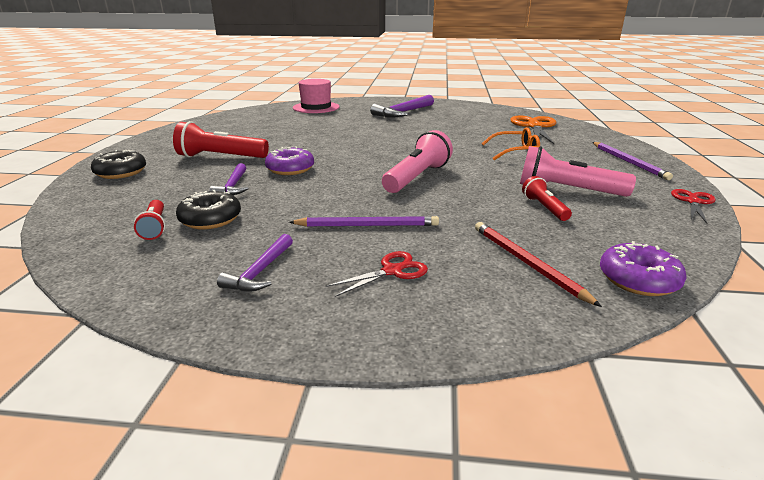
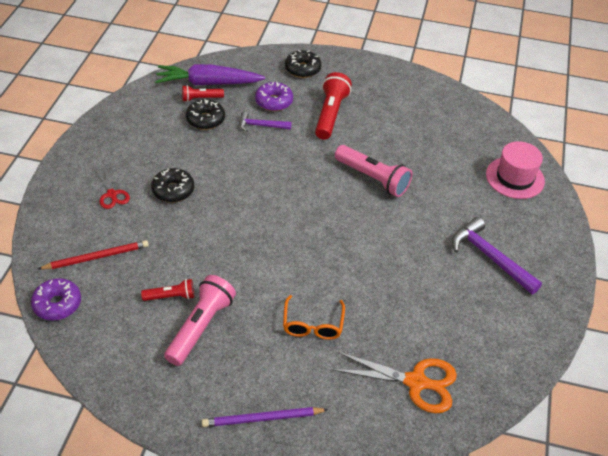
camera: 95 degrees right, 20 degrees up
(115, 226) = (208, 83): none -> purple carrot
(260, 271) = (132, 143): purple hammer -> none
(290, 169) = (292, 155): purple donut -> purple donut (274, 102)
(367, 225) = (173, 190): purple pencil -> black donut
(417, 177) = (256, 231): pink flashlight -> pink flashlight (373, 178)
(693, 202) = (150, 413): red scissors -> none

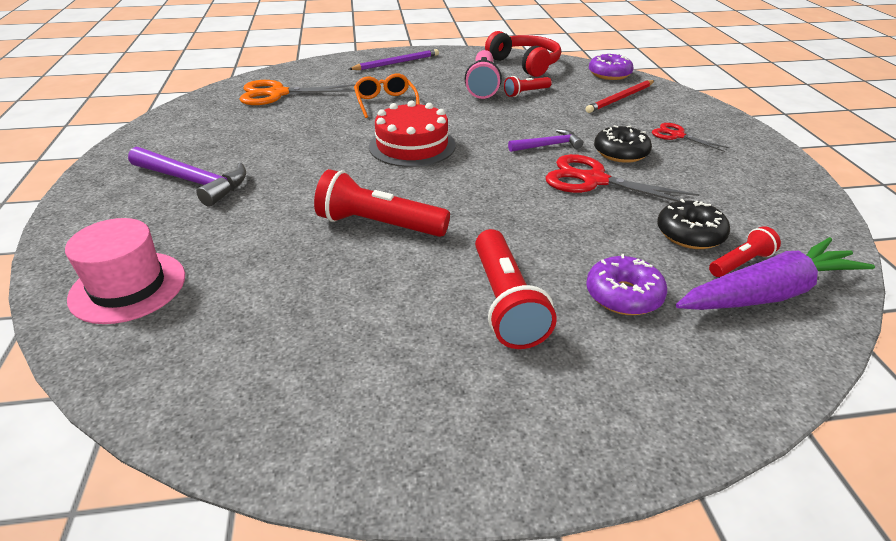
camera: 160 degrees right, 10 degrees down
(121, 360) = (525, 64): none -> red headphones
(218, 172) = (593, 180): none -> red scissors
(261, 125) = (601, 249): purple hammer -> purple hammer (548, 145)
(302, 69) = (642, 391): black donut -> none
(319, 248) = (412, 146): none -> red cake
(373, 178) = (378, 225): pink flashlight -> red flashlight

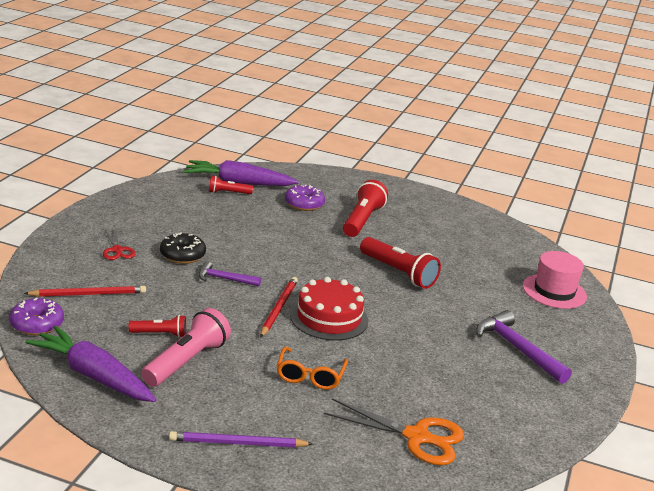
camera: 155 degrees left, 10 degrees down
(466, 138) = (278, 308): none -> red pencil
(525, 64) = (93, 376): red headphones -> purple carrot
(593, 180) = (233, 247): red scissors -> none
(690, 234) = (229, 208): black donut -> none

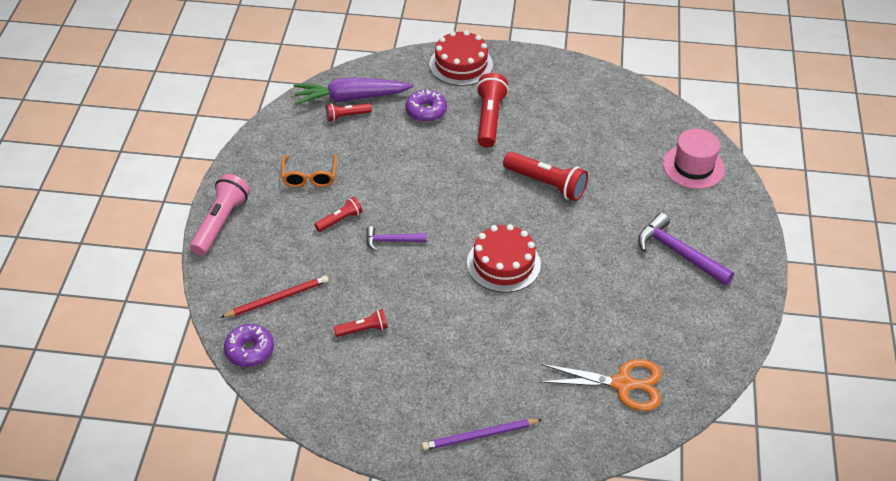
camera: 10 degrees left, 20 degrees up
(93, 376) = (327, 397): purple carrot -> none
(117, 250) = (277, 232): red scissors -> none
(182, 255) = (340, 220): black donut -> red flashlight
(186, 361) = (400, 356): pink flashlight -> pink flashlight (220, 223)
(278, 308) = (454, 265): red pencil -> none
(310, 376) = (512, 341): orange glasses -> orange glasses (309, 177)
(351, 183) = (461, 64): none -> red cake

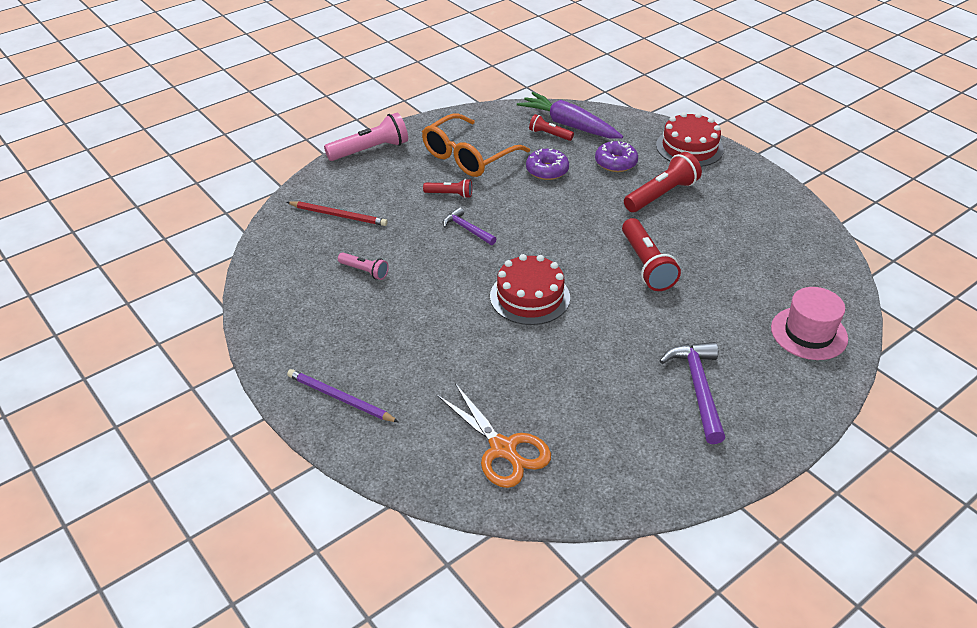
camera: 45 degrees right, 5 degrees down
(249, 350) = (276, 234): purple donut -> purple donut (547, 170)
(309, 177) = (468, 156): orange glasses -> orange glasses, size x1.70
(363, 329) = (364, 271): red flashlight -> pink flashlight

